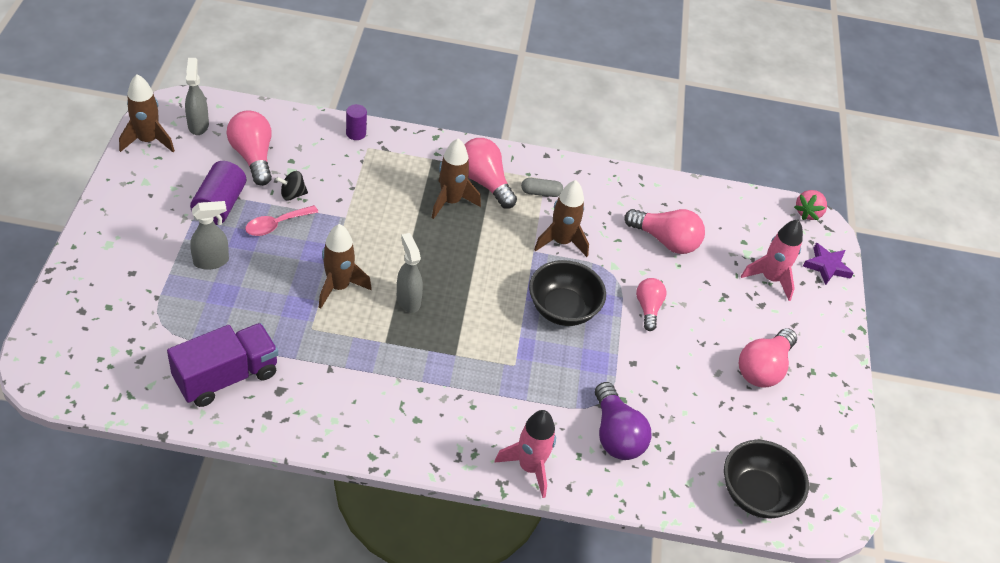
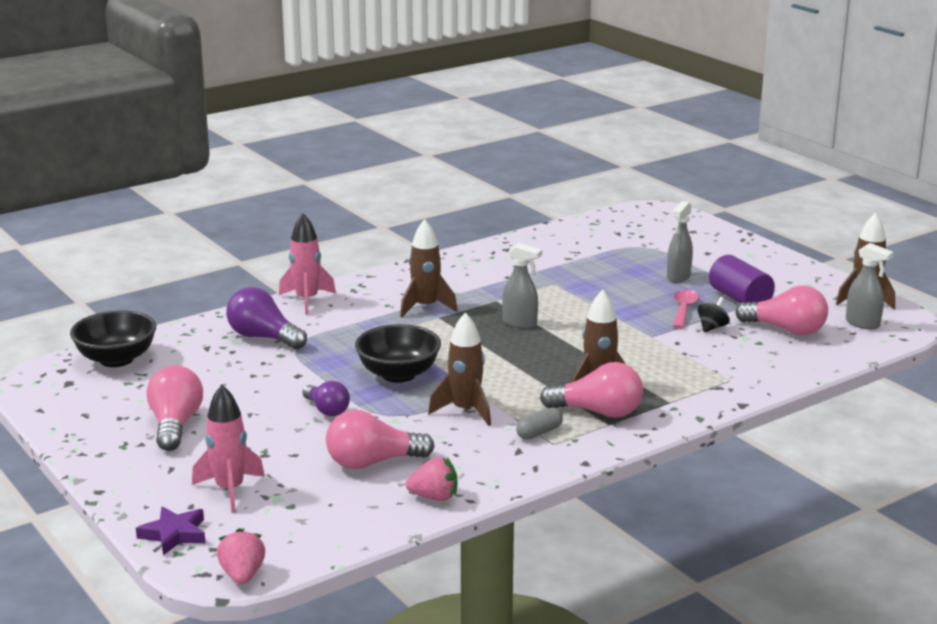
camera: 145 degrees right, 25 degrees down
(226, 376) = (559, 248): purple truck -> none
(338, 287) = (578, 306): brown rocket -> brown rocket (425, 307)
(356, 133) = (759, 383): purple cylinder -> none
(648, 308) = (327, 410): pink light bulb -> purple light bulb
(657, 191) = (434, 497): none -> pink strawberry

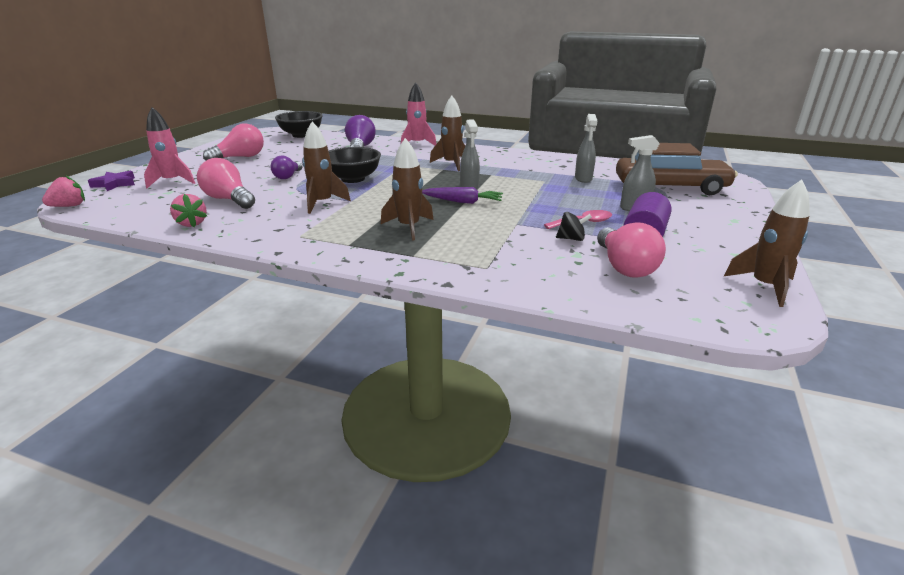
camera: 55 degrees right, 5 degrees up
(539, 432) = (312, 228): grey capsule -> none
(561, 341) = (463, 202): none -> purple carrot
(598, 412) = (365, 237): pink light bulb -> none
(649, 242) = (670, 187): none -> brown car
(863, 324) = (711, 298): grey spray bottle -> grey spray bottle (583, 179)

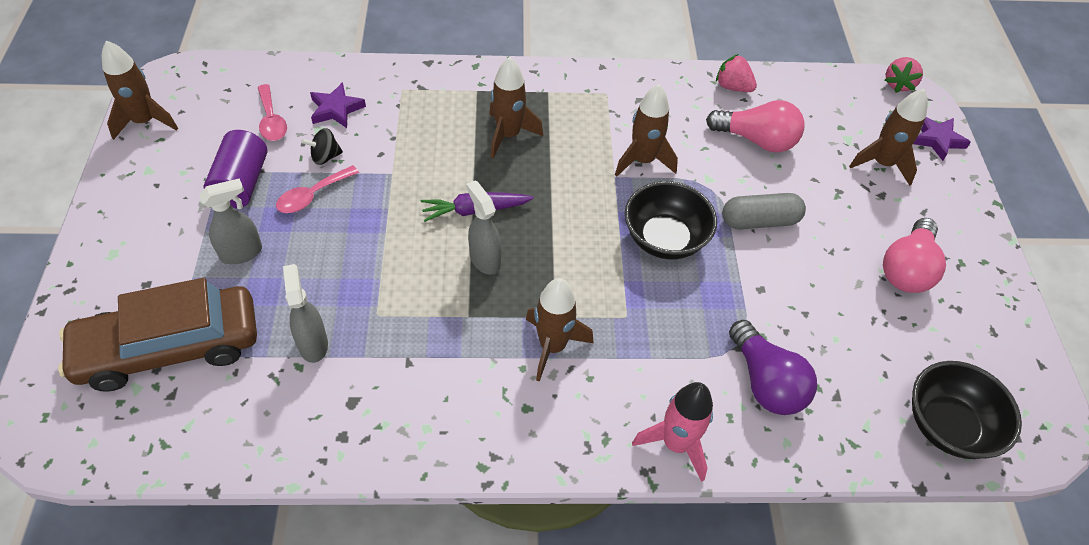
camera: 155 degrees right, 25 degrees up
(172, 182) = (882, 164): pink rocket -> brown rocket
(288, 176) = (759, 221): purple light bulb -> grey capsule
(558, 264) = (336, 109): none -> purple star
(624, 267) = (271, 120): pink light bulb -> pink spoon

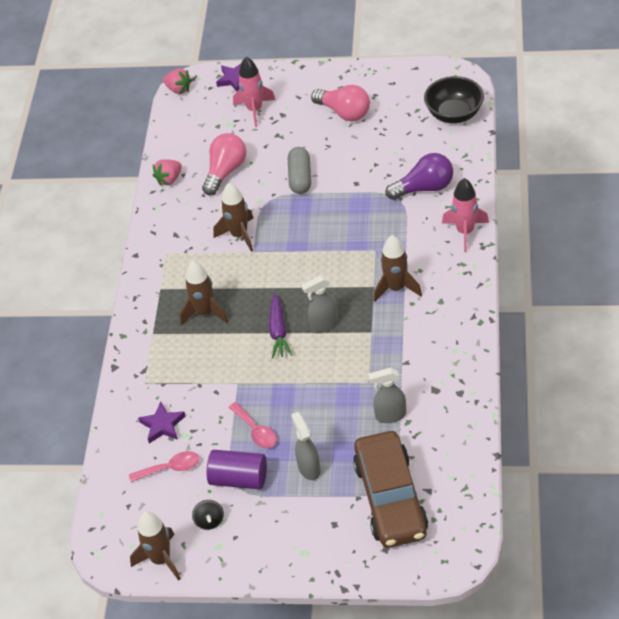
camera: 75 degrees left, 5 degrees down
(325, 157) = (215, 427): black spinning top -> black spinning top (209, 521)
(664, 239) = (312, 227): black bowl -> none
(882, 164) = (254, 110): brown rocket -> pink rocket

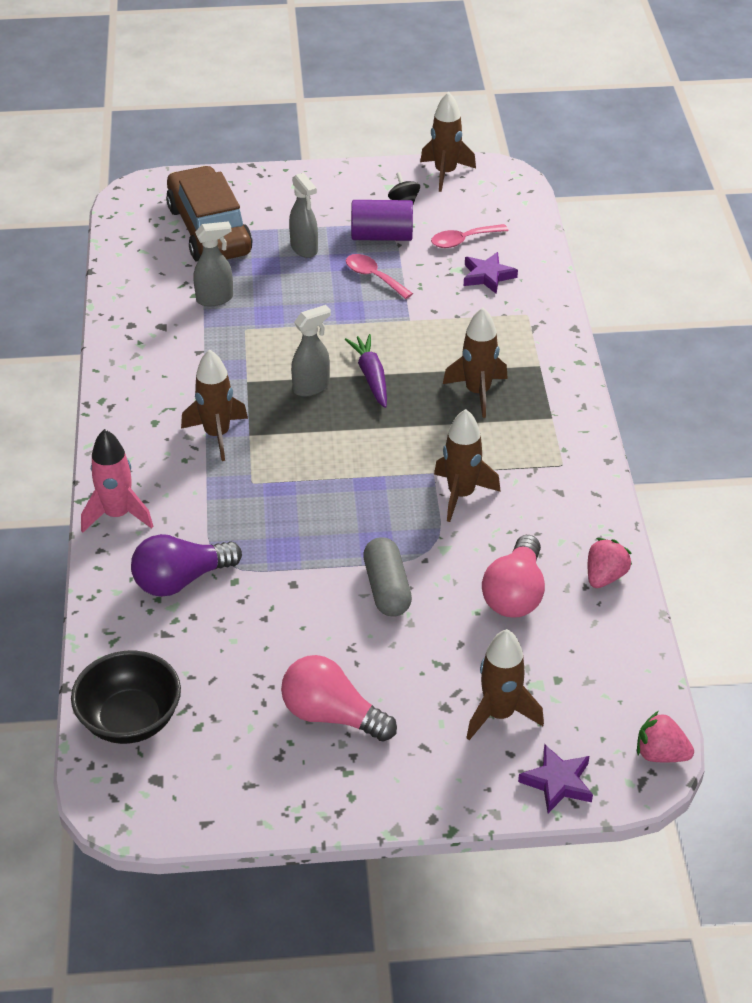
camera: 165 degrees right, 5 degrees down
(254, 110) = (499, 714): pink rocket -> brown rocket

